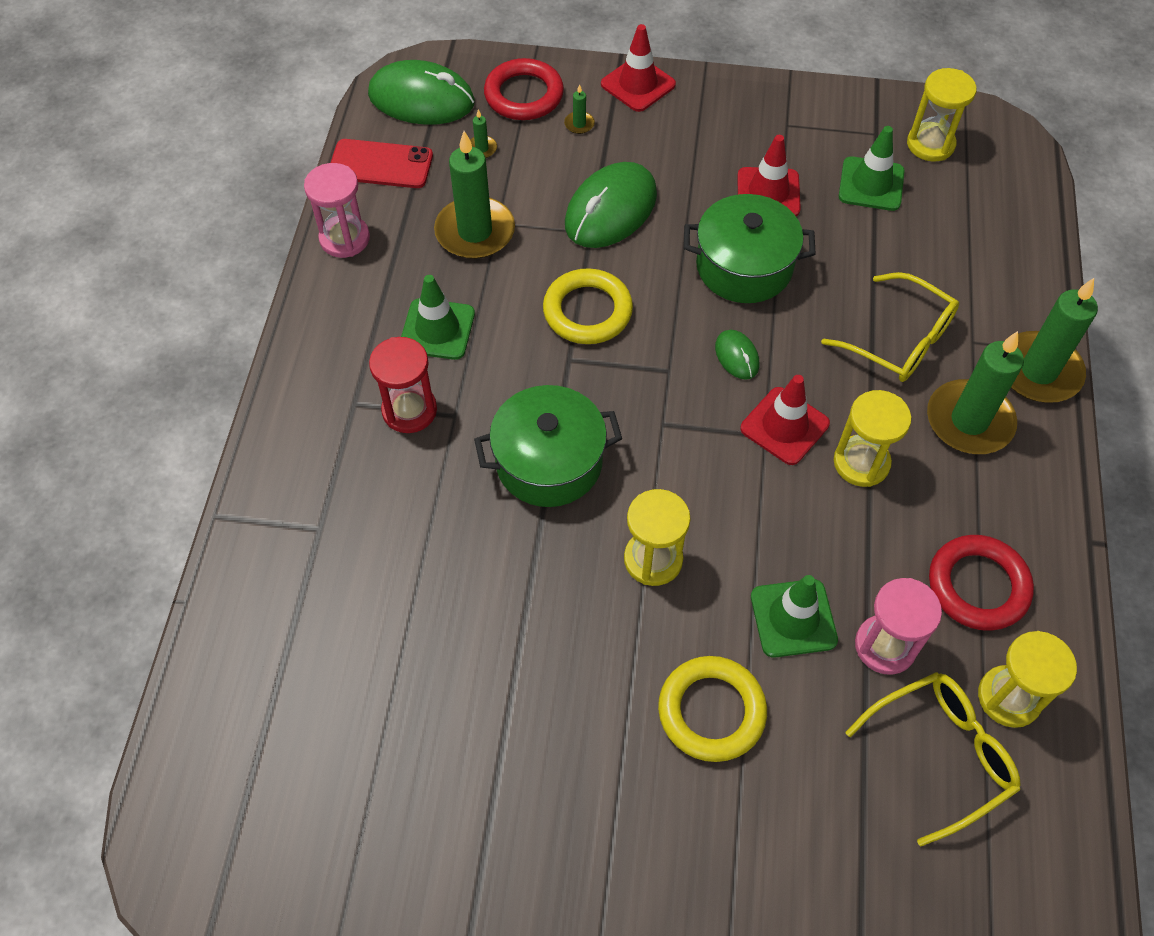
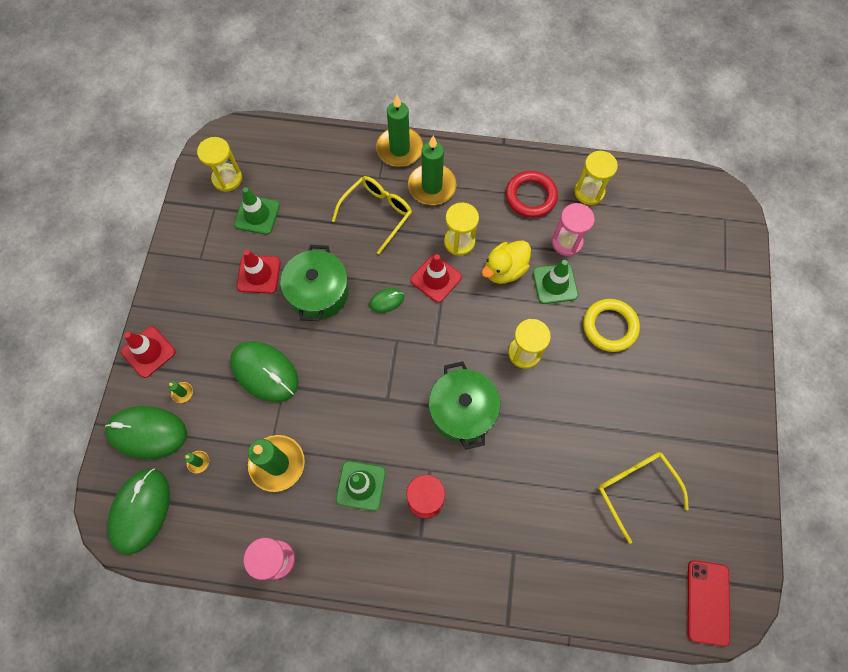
camera: 90 degrees left, 10 degrees up
(381, 164) = (206, 538): red phone -> red phone (707, 602)
(524, 95) = (147, 432): red ring -> green mouse
(587, 311) = (349, 388): yellow ring -> none
(812, 534) = (504, 270): none -> yellow duck
(941, 754) = (620, 224): yellow glasses -> yellow glasses (635, 488)

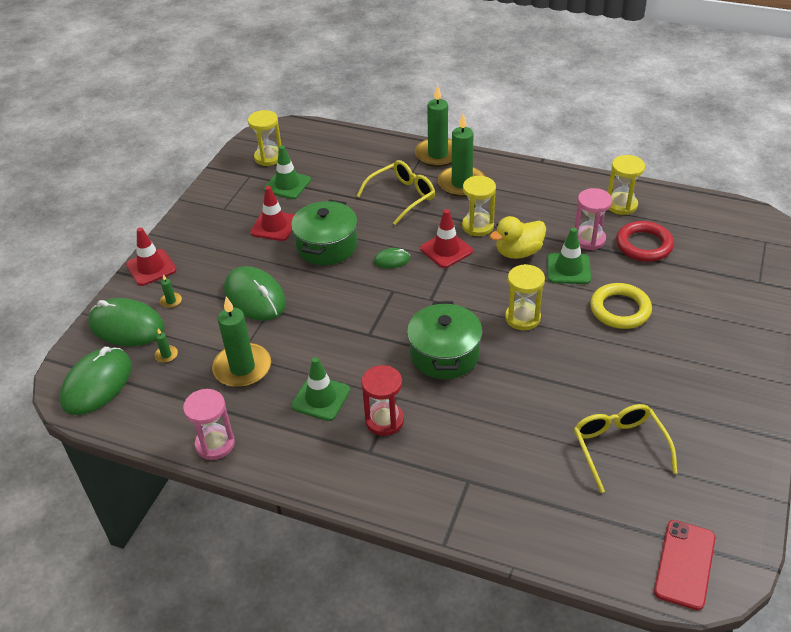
camera: 15 degrees right, 25 degrees down
(530, 196) = (559, 202): red ring -> red ring (644, 245)

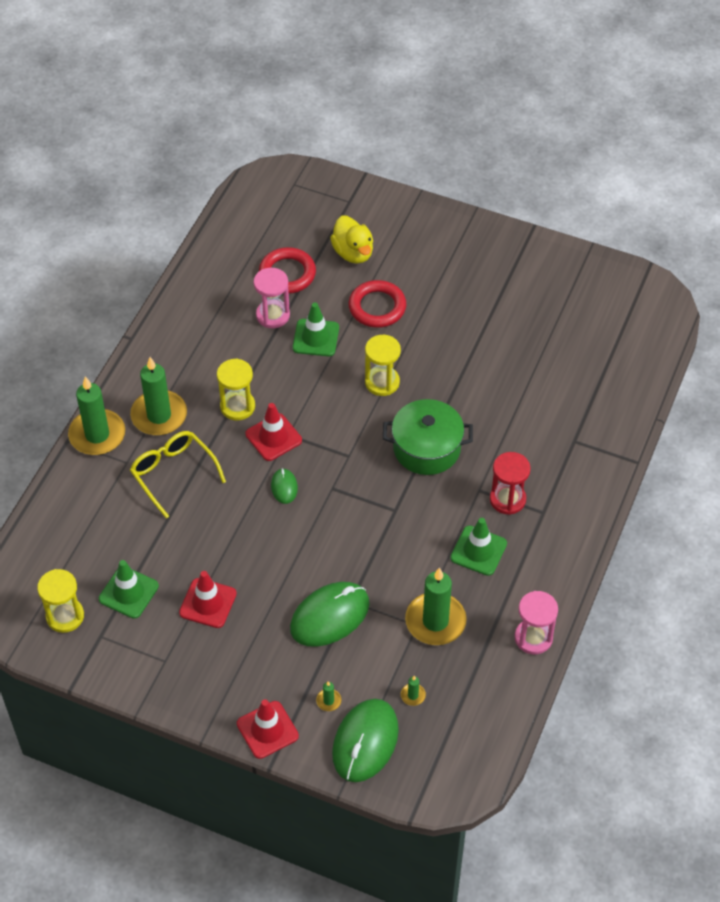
camera: 90 degrees left, 10 degrees up
(97, 384) = (451, 758): green mouse -> none
(327, 246) = (252, 548): green pot -> none
(518, 252) = (285, 375): yellow duck -> yellow duck (353, 253)
(618, 447) = (540, 334): yellow glasses -> none
(620, 309) = (377, 307): yellow ring -> red ring
(621, 205) = (221, 281): yellow hourglass -> none
(685, 564) = (649, 313): red phone -> none

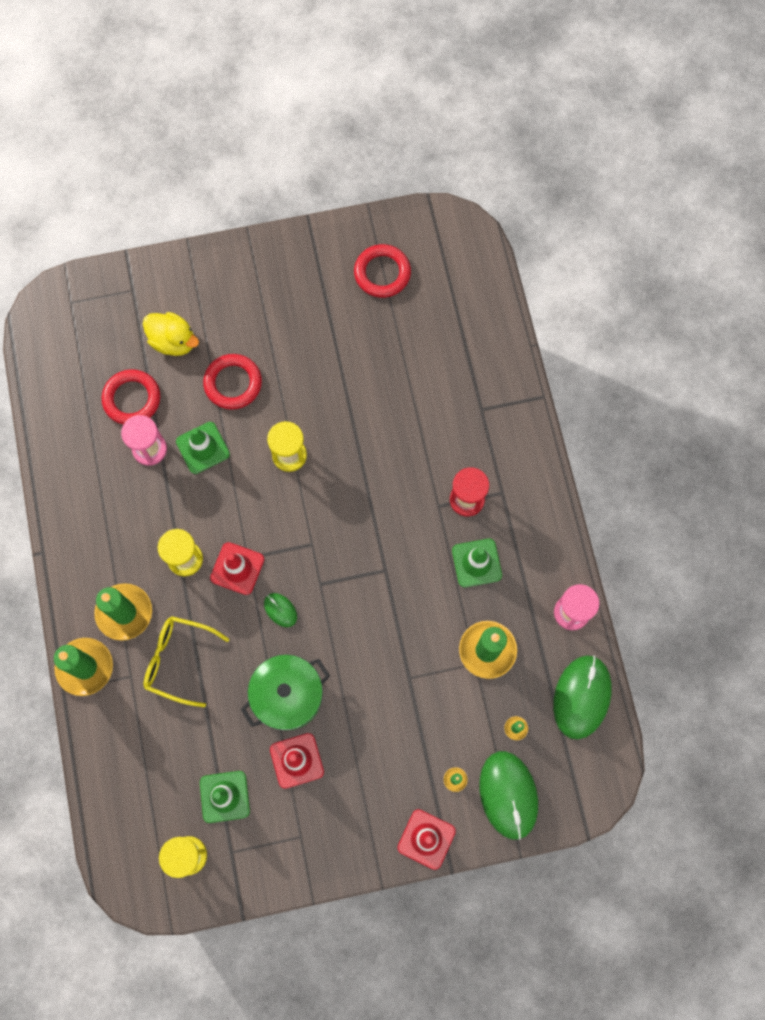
camera: 35 degrees left, 20 degrees up
(330, 616) = (402, 703): green mouse -> green mouse (582, 697)
(426, 448) = (370, 494): green pot -> green pot (287, 695)
(566, 297) = (382, 273): none -> red ring

